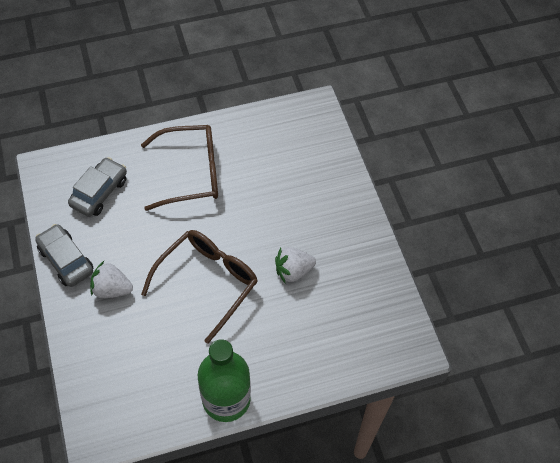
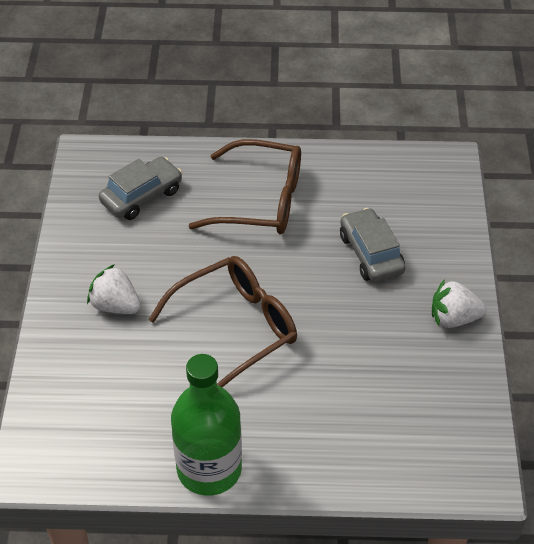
camera: 20 degrees right, 10 degrees down
(66, 260) = (74, 260): grey car -> grey car (371, 254)
(293, 271) = (350, 343): white strawberry -> white strawberry (453, 318)

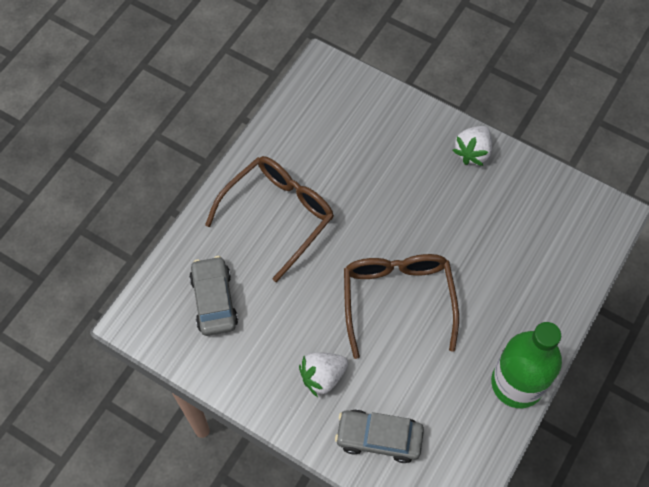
camera: 60 degrees left, 15 degrees up
(371, 254) = (381, 170): grey car -> grey car (379, 438)

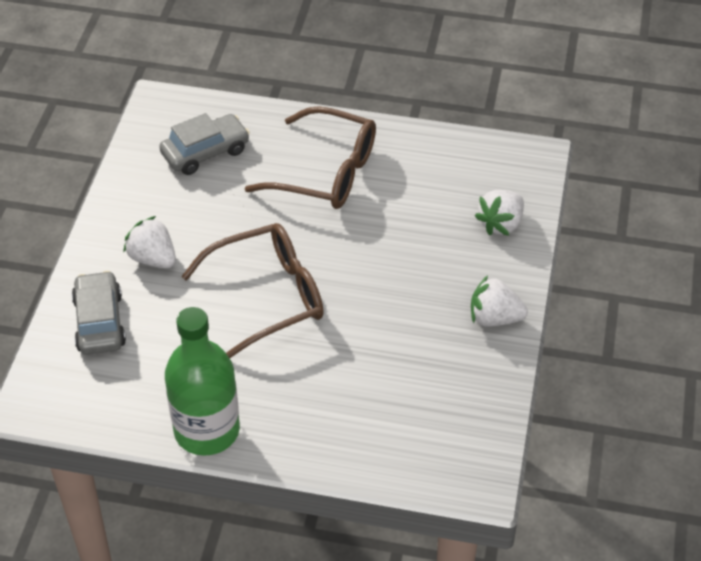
camera: 70 degrees right, 15 degrees down
(383, 114) = (501, 224): none -> white strawberry

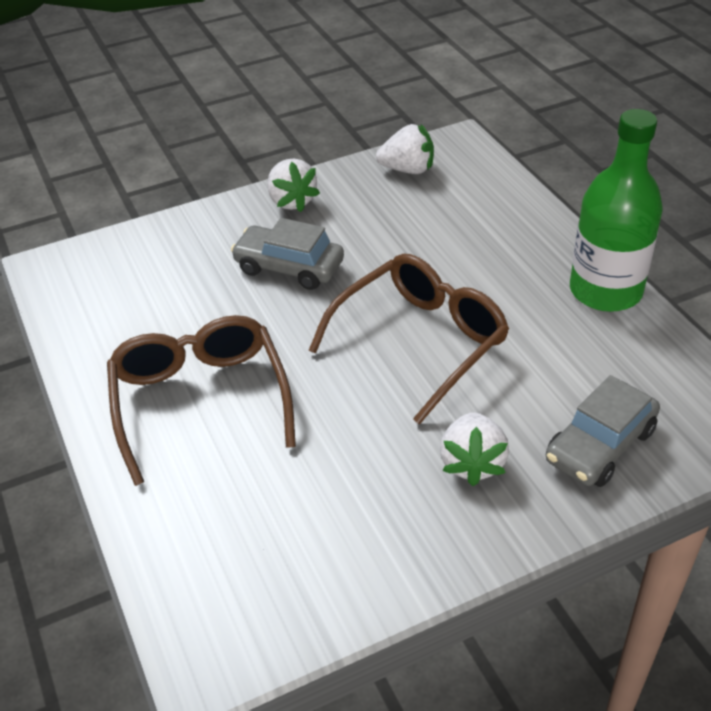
camera: 125 degrees left, 5 degrees down
(205, 152) = (260, 533): grey car -> grey car (289, 267)
(268, 297) = (420, 341): brown glasses -> brown glasses turned 105 degrees clockwise
(501, 224) = (168, 246): white strawberry -> white strawberry (407, 169)

